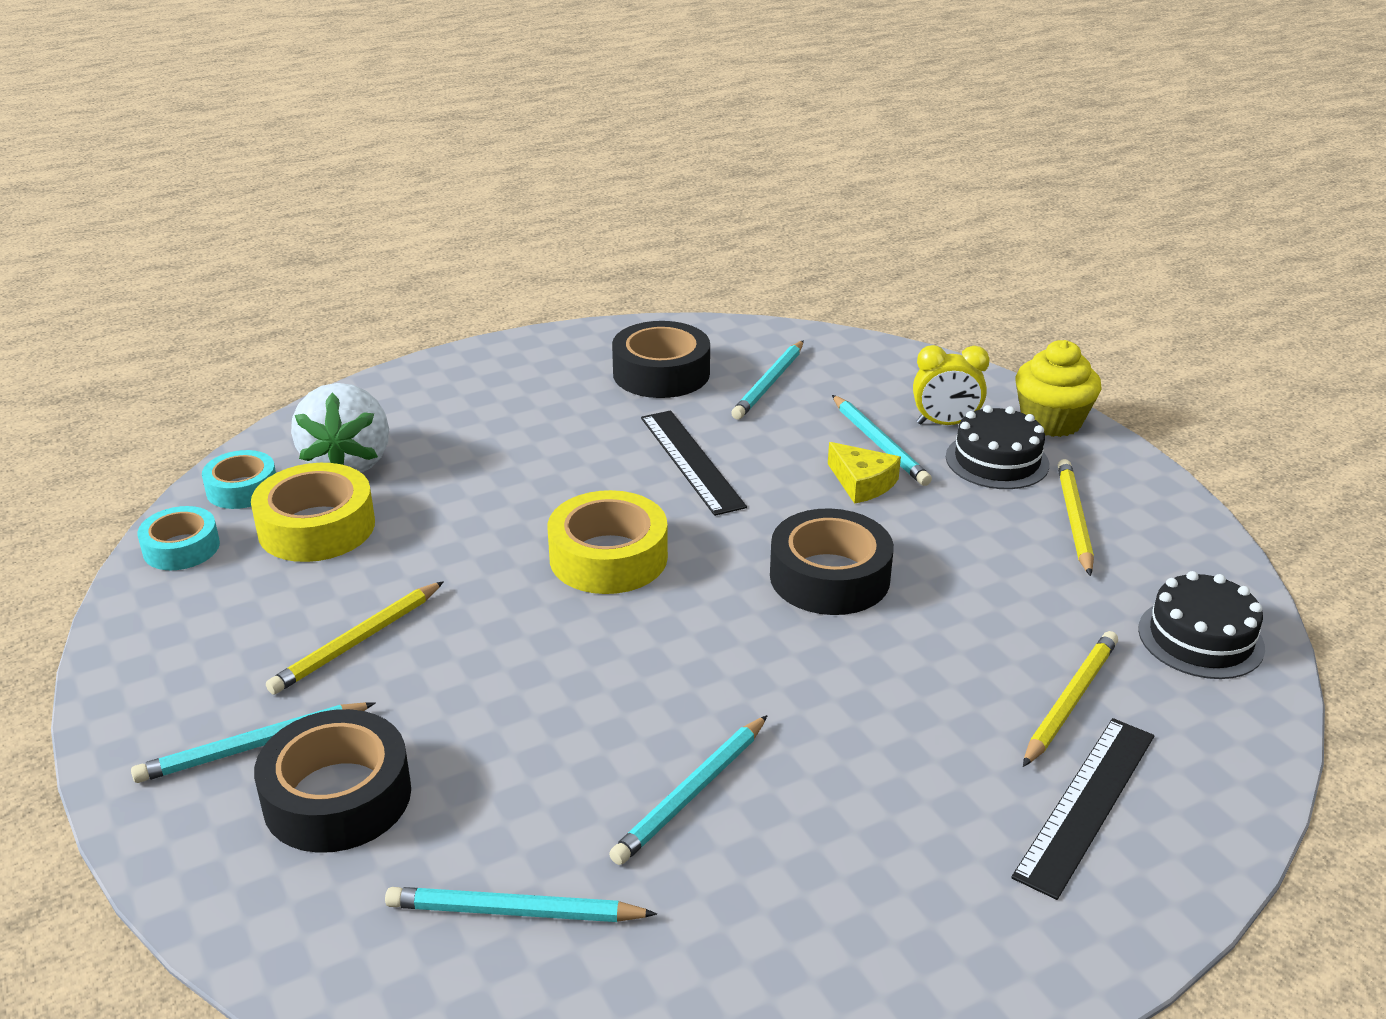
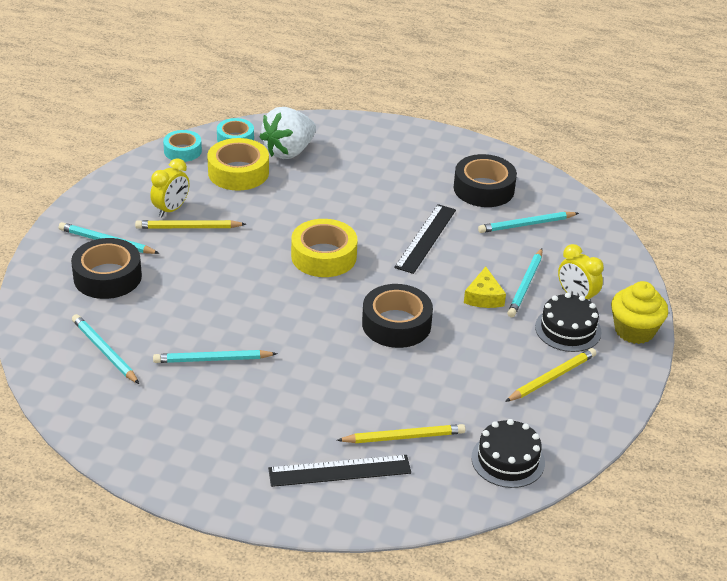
camera: 45 degrees right, 5 degrees up
(290, 634) = (171, 209): none -> yellow clock

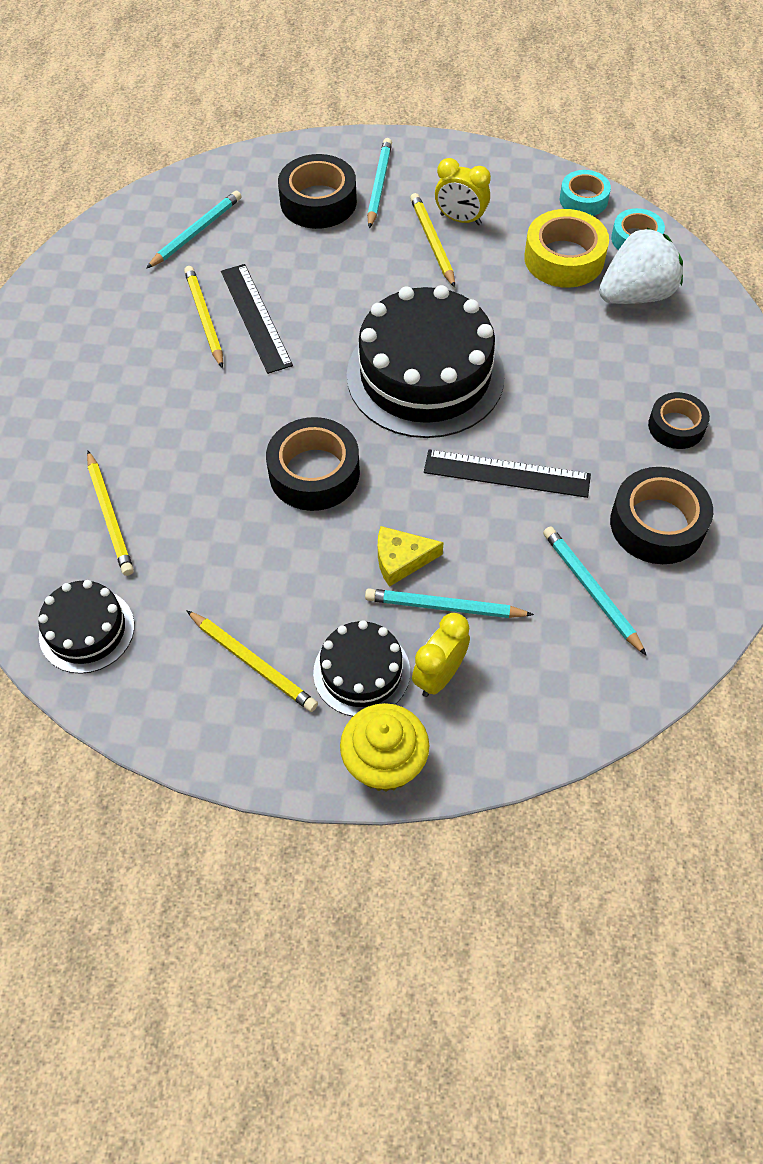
camera: 80 degrees right, 20 degrees up
(212, 359) = (204, 318): turquoise pencil -> yellow pencil
(289, 151) = (636, 295): white strawberry -> white strawberry turned 120 degrees clockwise
(324, 256) = (425, 375): yellow tape -> black cake
(339, 471) = (46, 465): black ruler -> black ruler (256, 317)
(410, 163) = (676, 426): none -> black tape

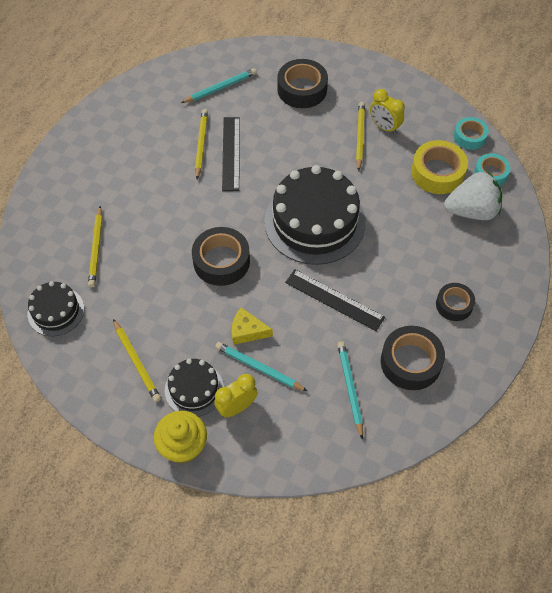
camera: 20 degrees right, 0 degrees up
(379, 185) = (344, 89): turquoise pencil -> none

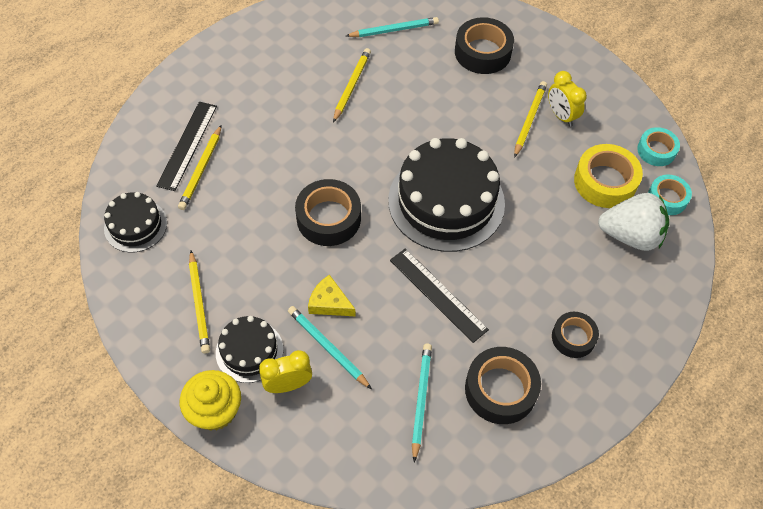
camera: 15 degrees right, 0 degrees up
(231, 153) = (380, 103): black ruler -> black ruler (187, 145)

